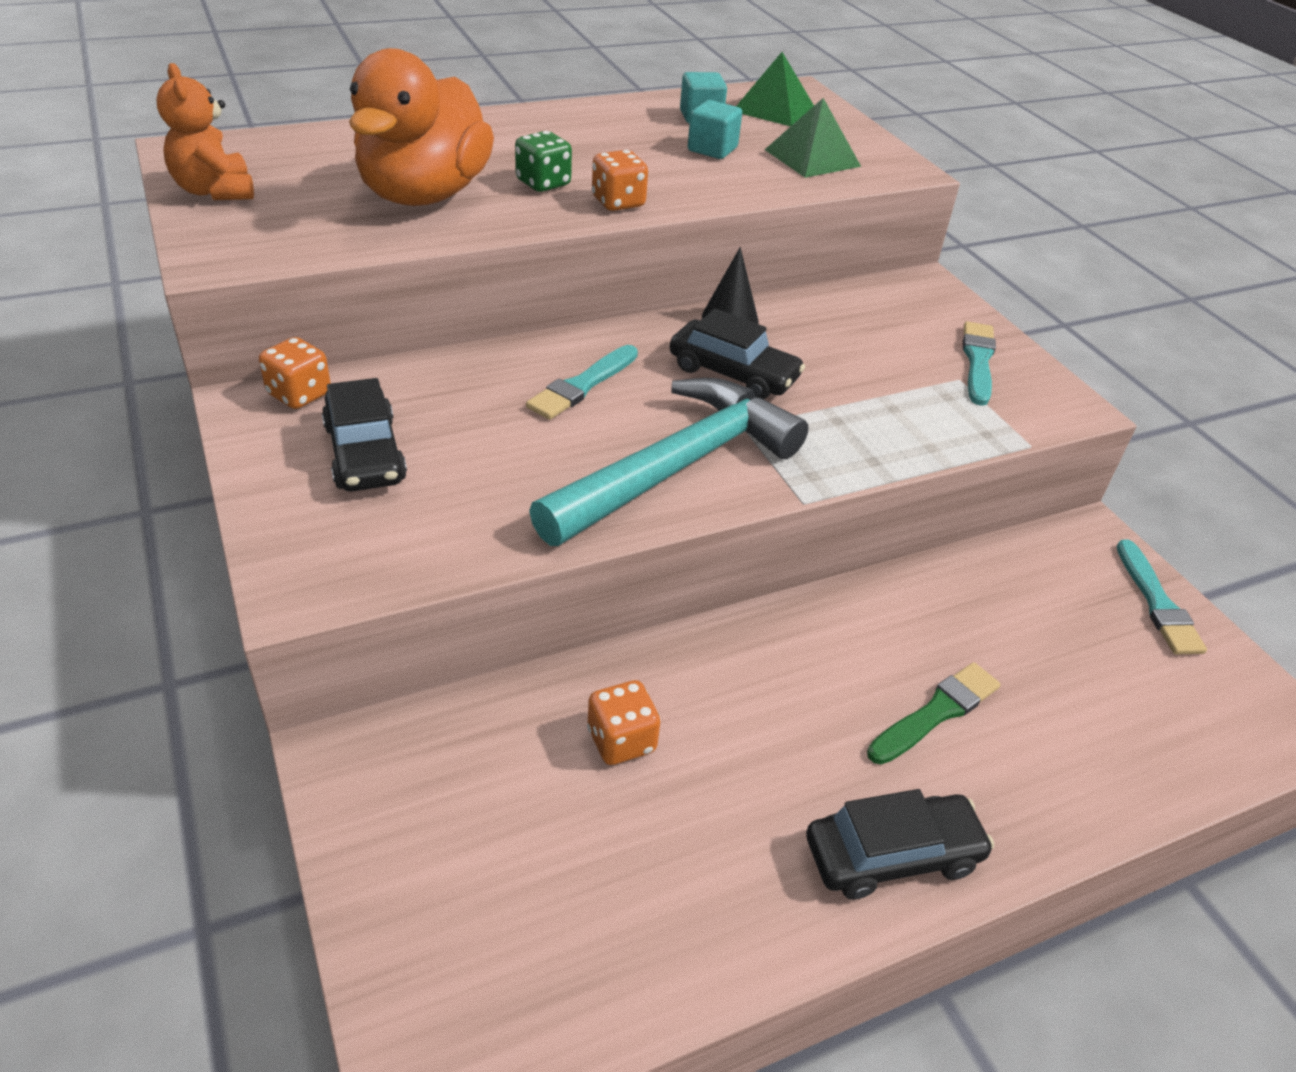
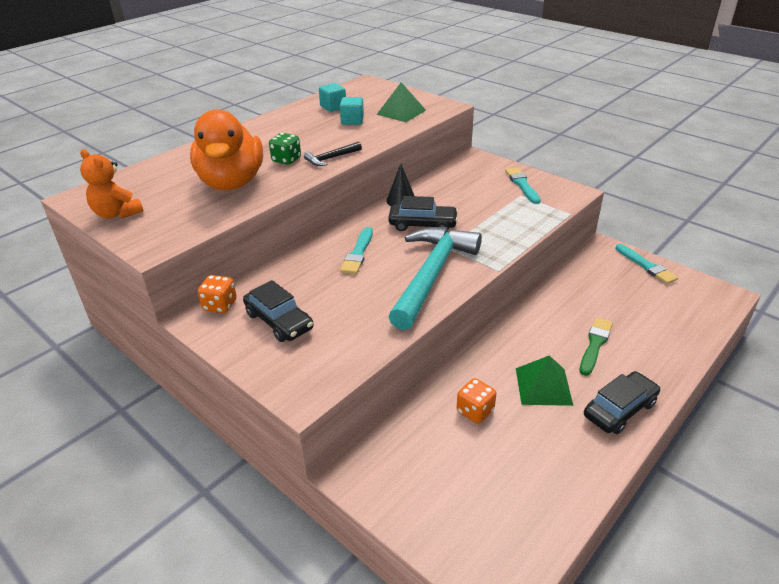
camera: 20 degrees left, 5 degrees down
(618, 202) = (331, 158): orange dice -> black hammer
(773, 108) = (363, 94): green pyramid -> green pyramid (543, 386)

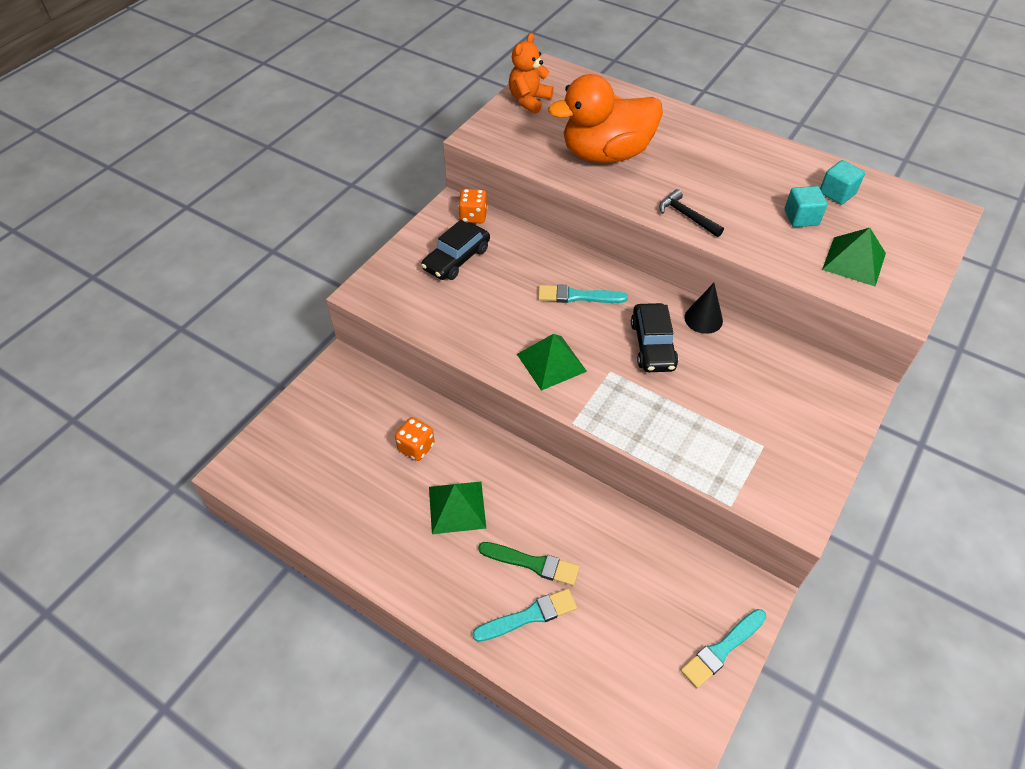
camera: 80 degrees right, 15 degrees up
(286, 160) = (670, 182): green dice -> none
(432, 274) = (551, 362): turquoise hammer -> green pyramid
(522, 185) = (796, 447): turquoise brush -> turquoise brush (529, 616)
(620, 409) = (429, 579): black car -> none

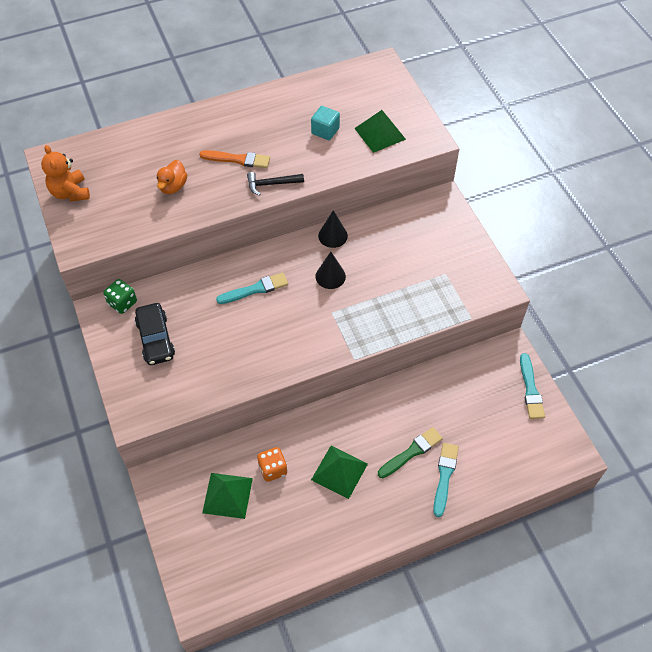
camera: 55 degrees left, 5 degrees up
(473, 216) = (122, 303): orange dice -> green dice
(551, 362) = (298, 340): green pyramid -> green pyramid (227, 495)
(577, 296) = (255, 289): turquoise brush -> turquoise brush turned 150 degrees counterclockwise
(606, 154) = (173, 186): orange duck -> orange duck, size x0.44
(652, 345) = (330, 276): black car -> black cone
(687, 177) = (238, 159): none -> orange brush
(837, 193) = (322, 99): turquoise cube -> none

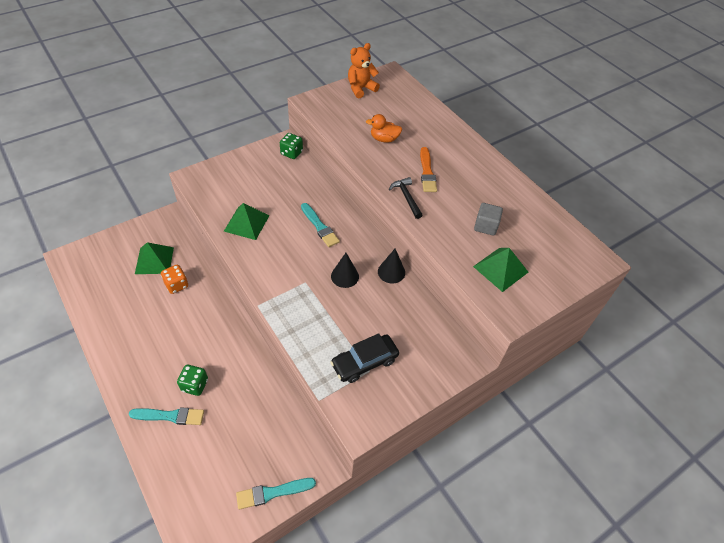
camera: 75 degrees right, 5 degrees down
(155, 339) = (262, 176): black car -> black car (364, 362)
(325, 131) = (485, 226): turquoise cube -> grey cube
(339, 471) = (175, 331): green pyramid -> green pyramid (246, 223)
(411, 452) = (195, 385): green brush -> green dice

